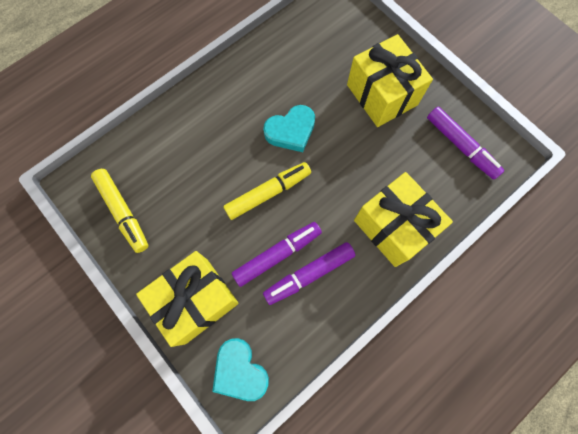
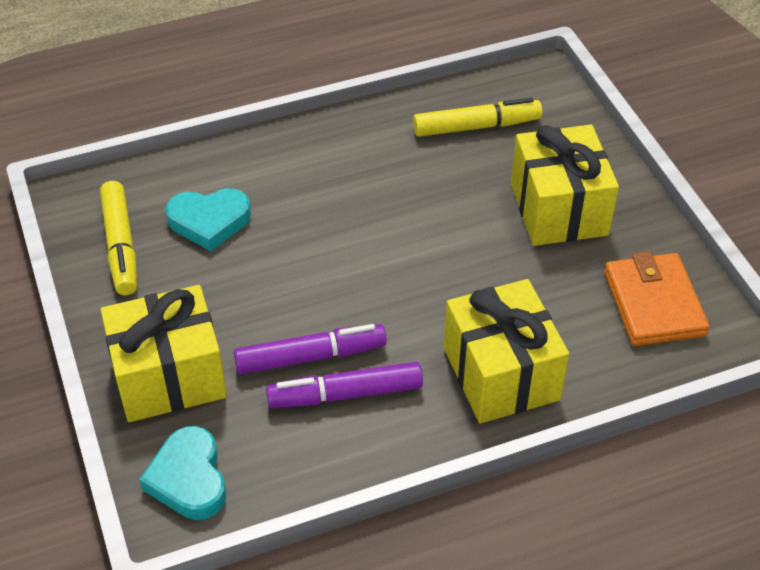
camera: 20 degrees right, 25 degrees down
(268, 193) = (332, 280): yellow marker -> yellow marker (476, 126)
(291, 131) = (401, 216): turquoise heart -> turquoise heart (209, 221)
(460, 146) = (654, 304): purple marker -> orange wallet

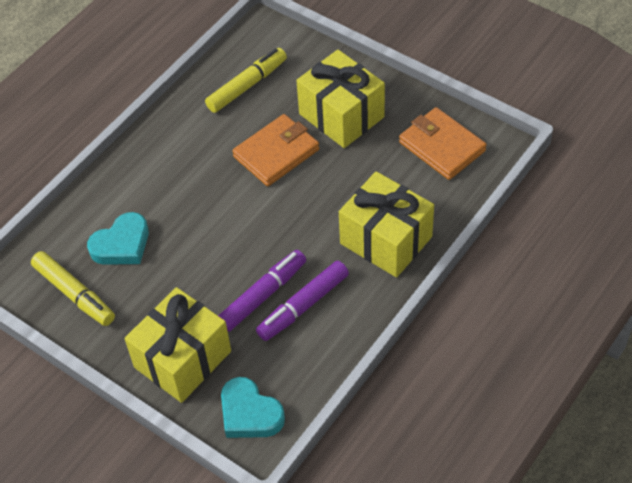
camera: 30 degrees left, 5 degrees up
(451, 212) = (276, 153): none -> orange wallet

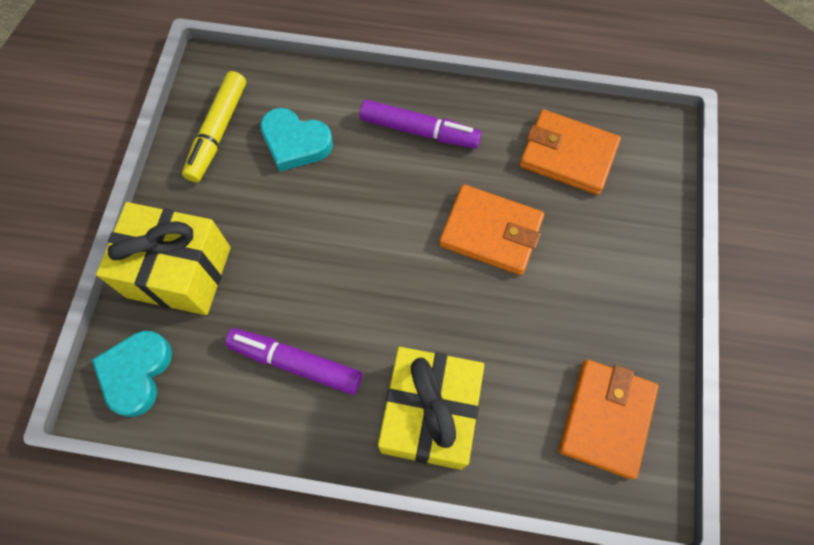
camera: 60 degrees right, 15 degrees up
(247, 86) = (567, 155): yellow marker -> orange wallet
(262, 295) = (291, 312): purple marker -> purple marker (419, 130)
(341, 115) = (585, 276): yellow gift -> none

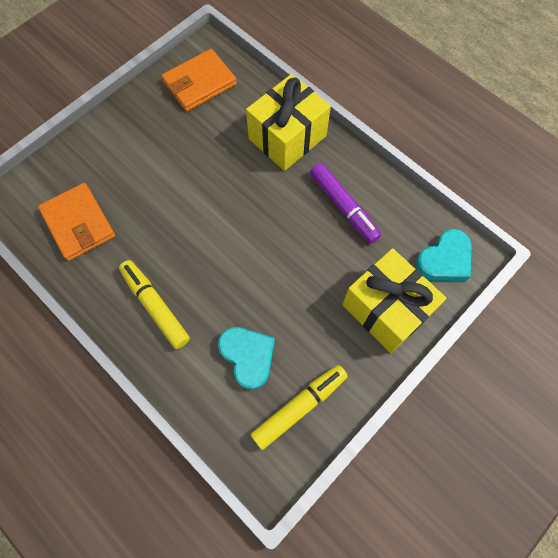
camera: 145 degrees left, 0 degrees up
(419, 130) = (155, 306): purple marker -> yellow marker
(490, 232) = (171, 208): orange wallet -> none

